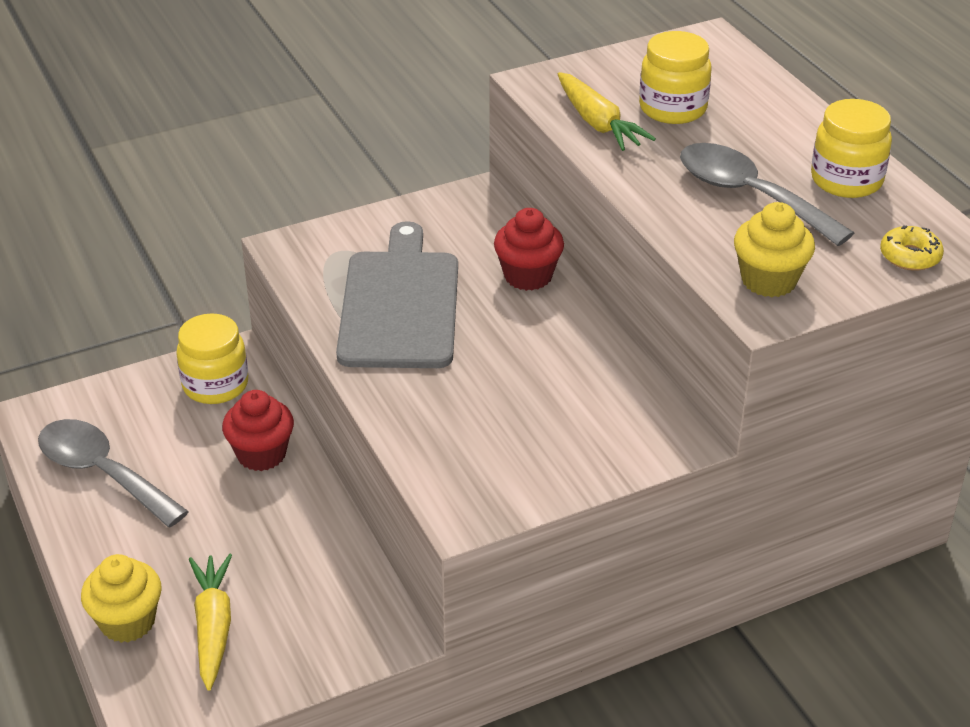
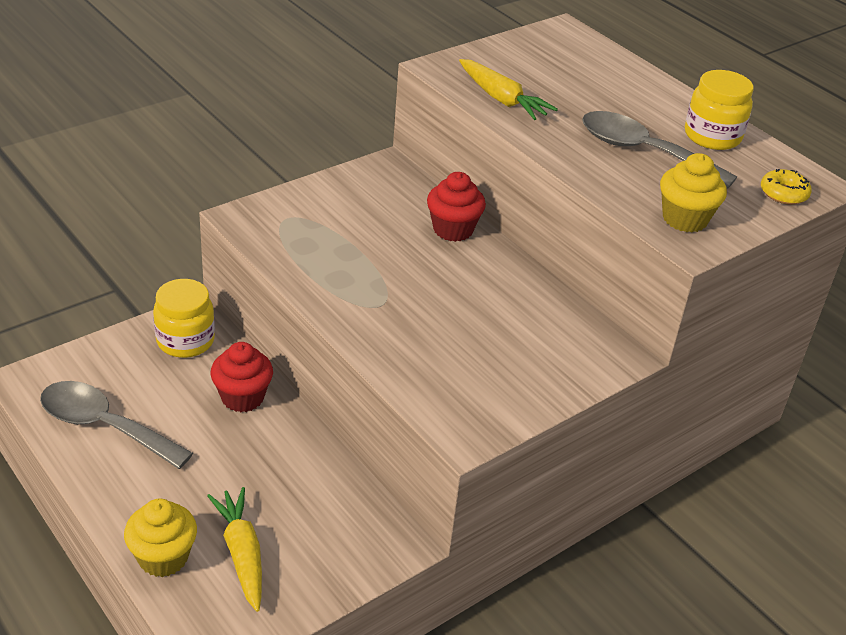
camera: 15 degrees left, 0 degrees up
(400, 304) = (354, 260): grey cutting board -> none
(672, 108) = (557, 85): yellow jar -> none

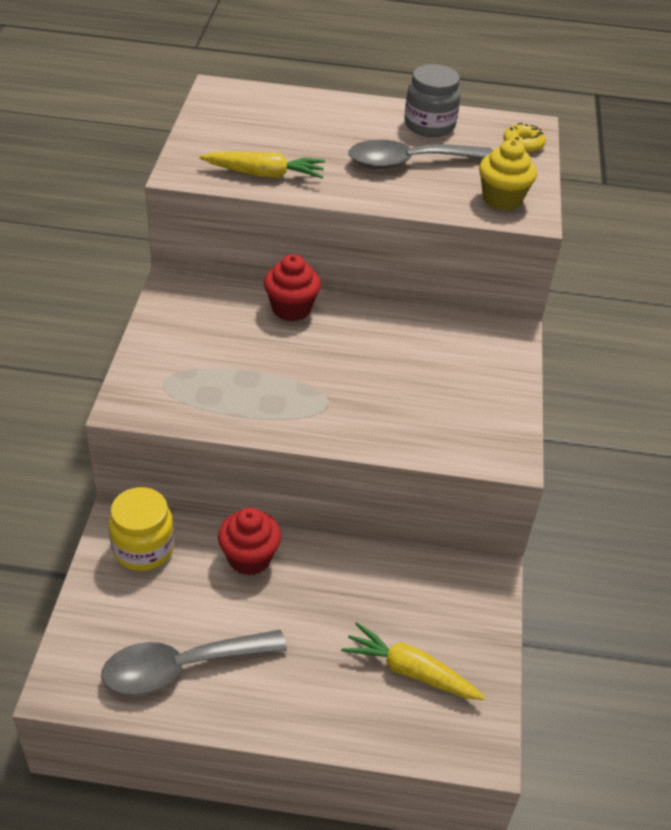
camera: 45 degrees left, 5 degrees up
(163, 557) = (366, 723): yellow cupcake -> none
(712, 136) = (429, 125): yellow jar -> grey jar

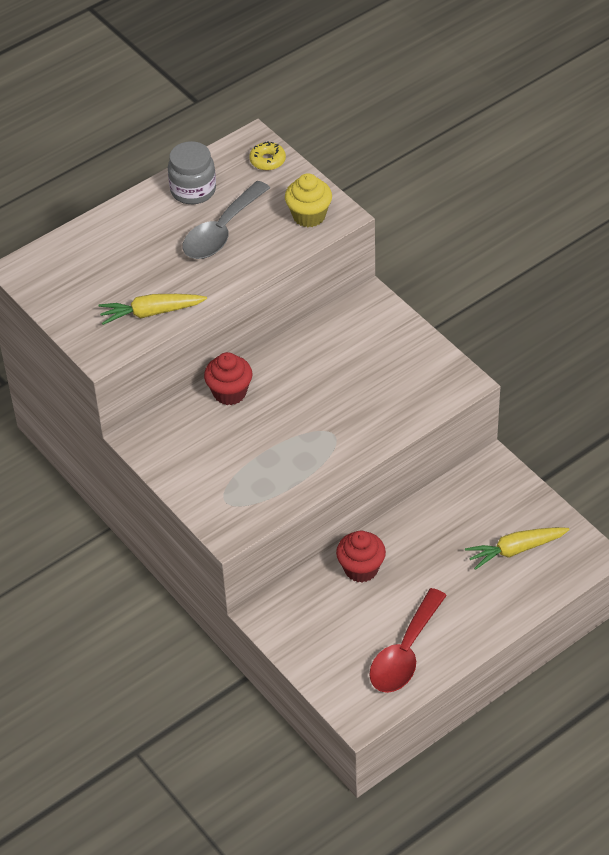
camera: 40 degrees left, 5 degrees up
(143, 548) = (298, 616): yellow jar -> none
(181, 668) = (405, 653): grey spoon -> red spoon
(264, 174) = (151, 313): yellow carrot -> yellow carrot turned 150 degrees counterclockwise

